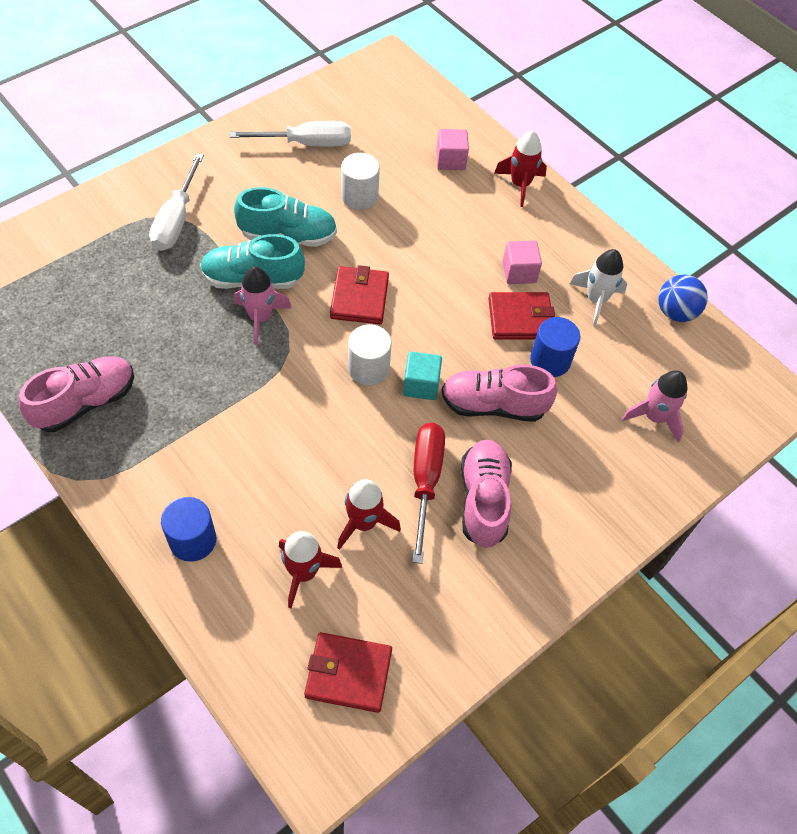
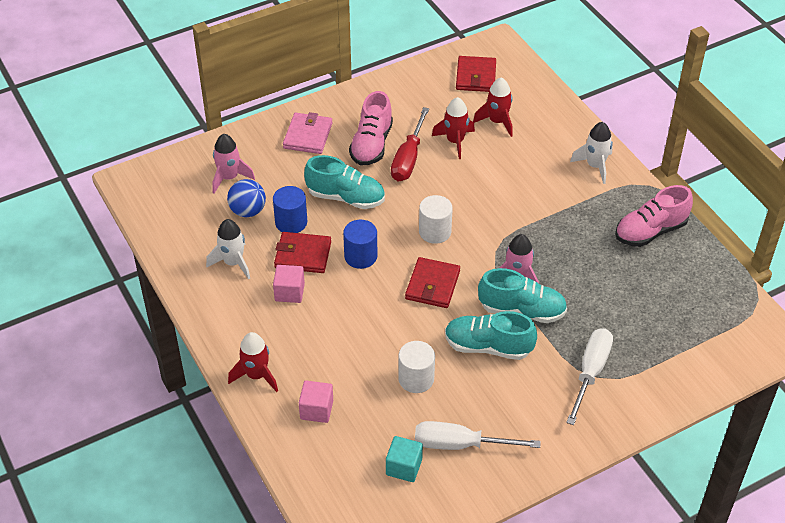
camera: 165 degrees left, 10 degrees down
(153, 504) = (595, 166): none -> white rocket
(193, 540) = (568, 145): blue cylinder -> blue cylinder (360, 256)
(348, 673) = (476, 76): red wallet -> red wallet turned 75 degrees clockwise
(421, 385) = (397, 216): turquoise cube -> turquoise cube (404, 467)
(493, 405) = (346, 197): pink shoe -> turquoise shoe
(578, 504) = (308, 136): none -> pink wallet
(675, 312) = (171, 246): blue ball -> blue ball (248, 211)

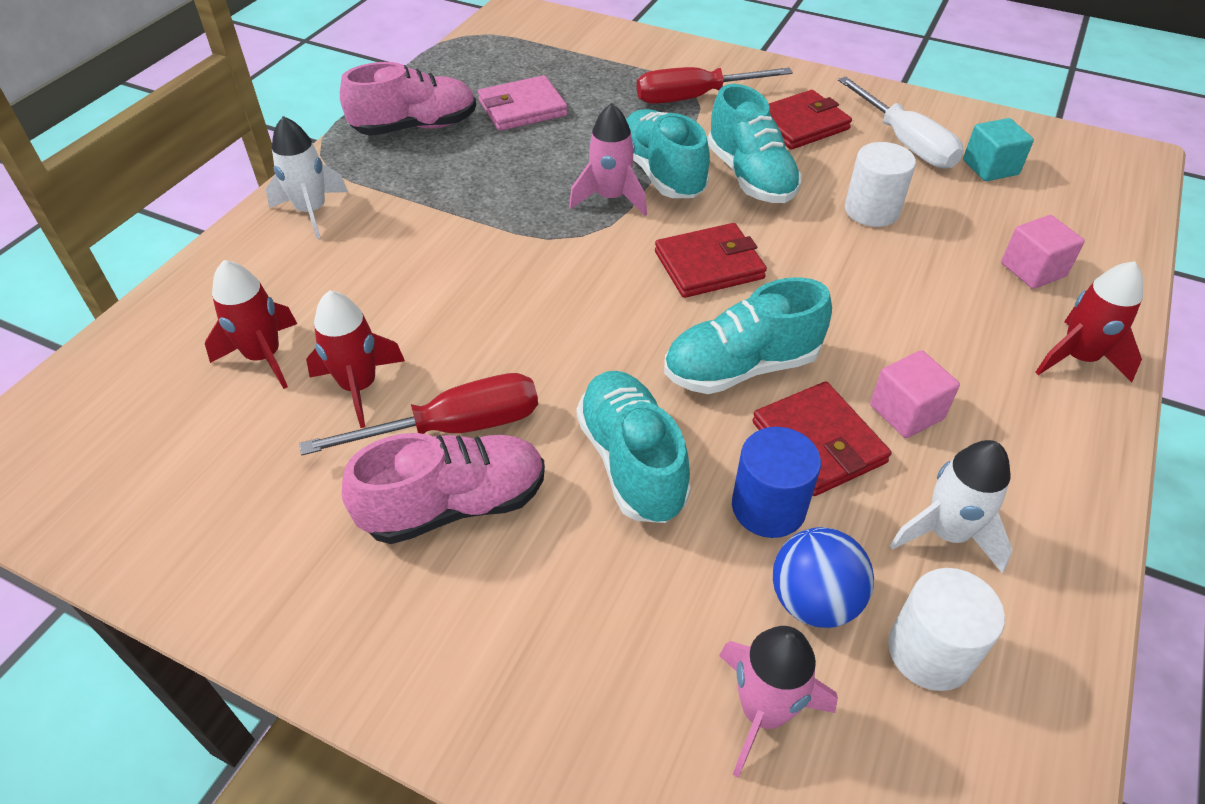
camera: 125 degrees left, 0 degrees up
(308, 136) = (509, 640): pink wallet -> pink wallet (522, 108)
(360, 256) = (741, 367): blue cylinder -> turquoise shoe
(435, 232) = (603, 310): white cylinder -> white cylinder (930, 651)
(476, 76) = (127, 448): red wallet -> red wallet (800, 124)
(590, 372) = (694, 98): white screwdriver -> red screwdriver
(650, 231) = (415, 127): pink shoe -> pink shoe turned 45 degrees counterclockwise

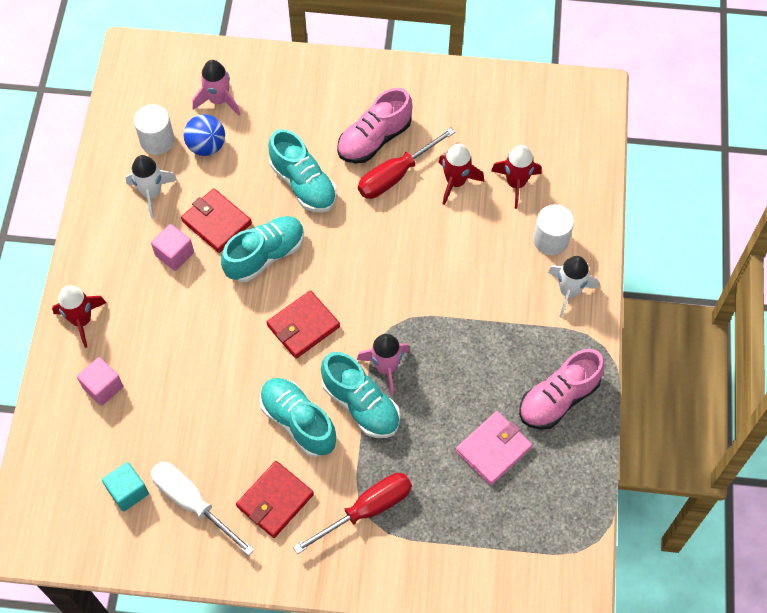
camera: 160 degrees right, 15 degrees up
(768, 507) = (234, 181): blue cylinder -> none
(871, 210) = (209, 412): white cylinder -> white cylinder (550, 240)

